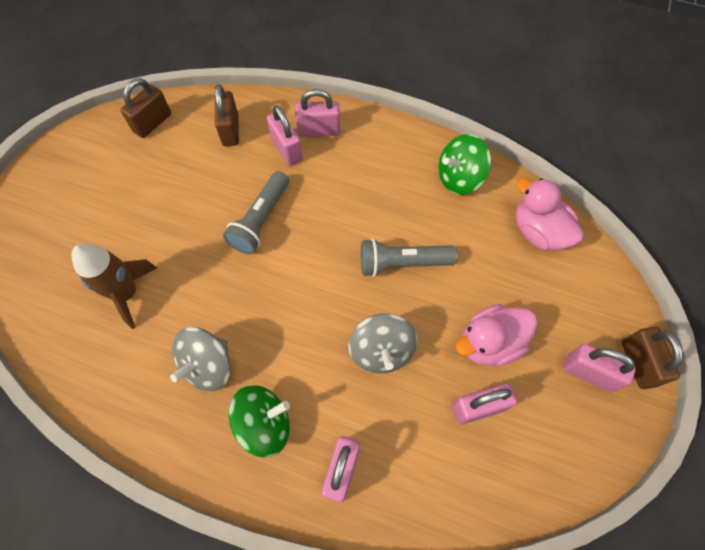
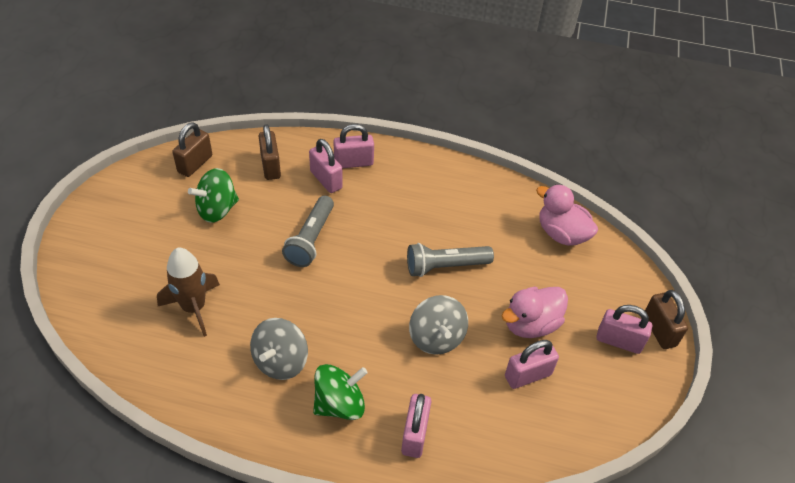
camera: 10 degrees left, 15 degrees down
(459, 178) = (486, 195): green spinning top -> green spinning top (217, 209)

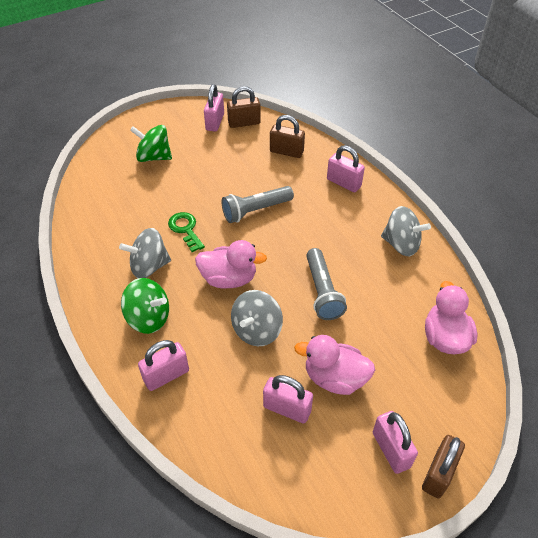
camera: 50 degrees right, 0 degrees up
(194, 308) = (143, 201): brown rocket -> none
(217, 209) = (224, 156): green spinning top -> green spinning top (154, 157)
(270, 166) = (286, 152): brown padlock -> brown padlock turned 75 degrees clockwise
(270, 303) = (185, 229): none -> green key
(326, 180) = (311, 182): pink padlock -> pink padlock (215, 122)
(363, 315) = (229, 279): none -> pink duck
(445, 266) = (322, 291): grey flashlight -> grey flashlight turned 135 degrees counterclockwise
(455, 184) = (401, 244): none -> grey spinning top

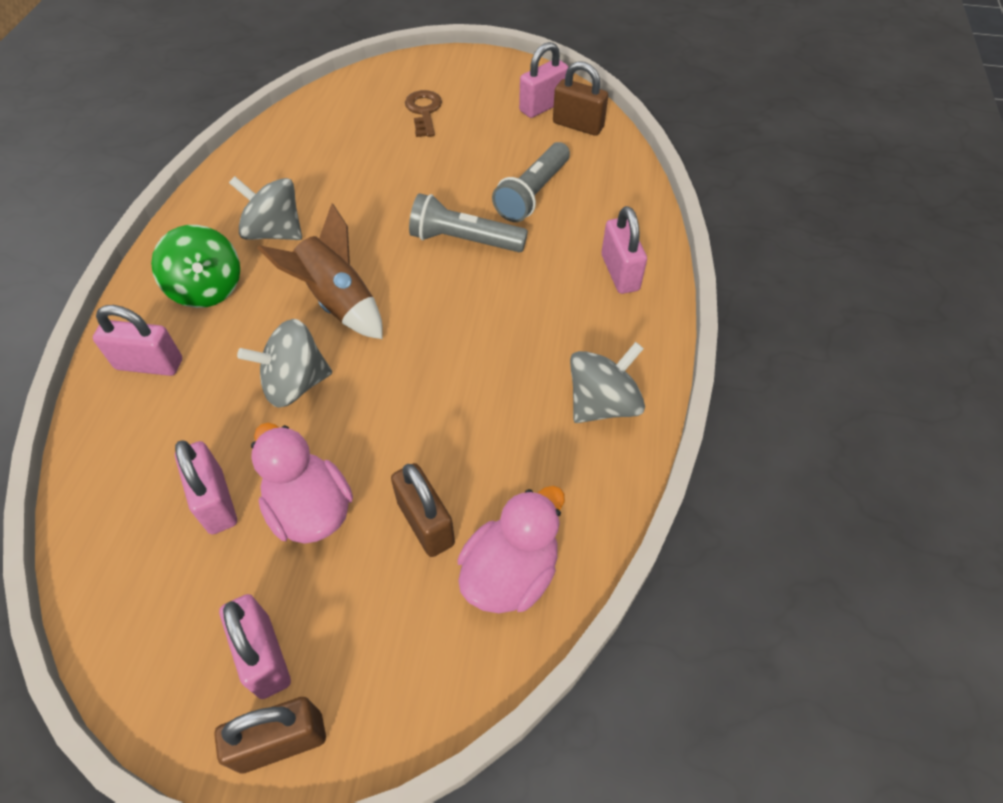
camera: 40 degrees right, 5 degrees up
(154, 157) = (424, 111): green spinning top -> brown key
(185, 229) = (360, 214): green key -> none
(229, 279) = (338, 302): pink duck -> brown rocket
(286, 152) = (590, 189): brown padlock -> brown padlock (425, 523)
(322, 291) = (424, 392): grey flashlight -> grey flashlight (533, 194)
(391, 450) = (264, 656): pink padlock -> pink padlock turned 45 degrees counterclockwise
(401, 244) = (602, 404): grey spinning top -> grey spinning top turned 105 degrees counterclockwise

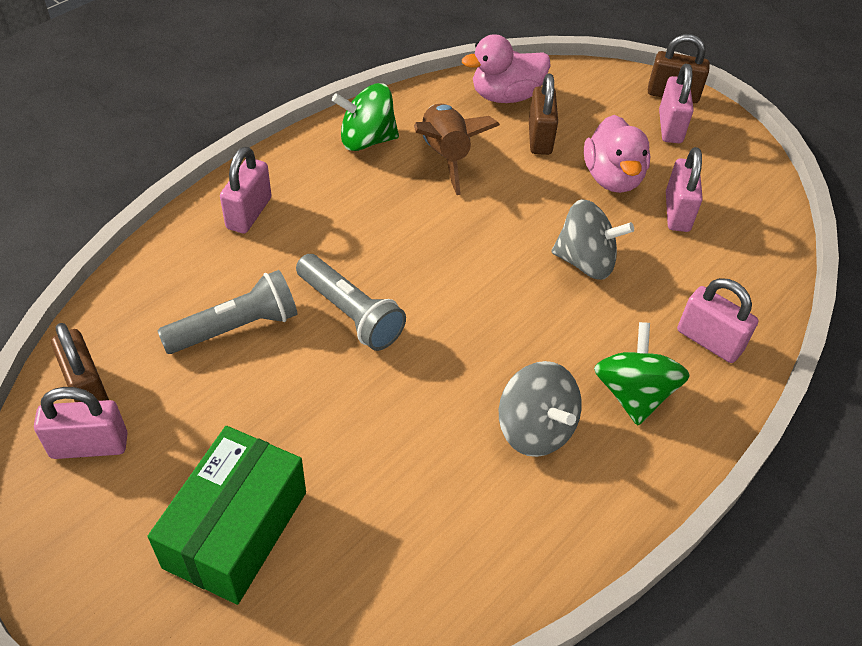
camera: 150 degrees left, 5 degrees down
(338, 302) = (511, 313): brown rocket -> brown rocket (445, 156)
(424, 111) = (236, 529): brown key -> green box
(602, 404) = (366, 140): grey spinning top -> green spinning top

